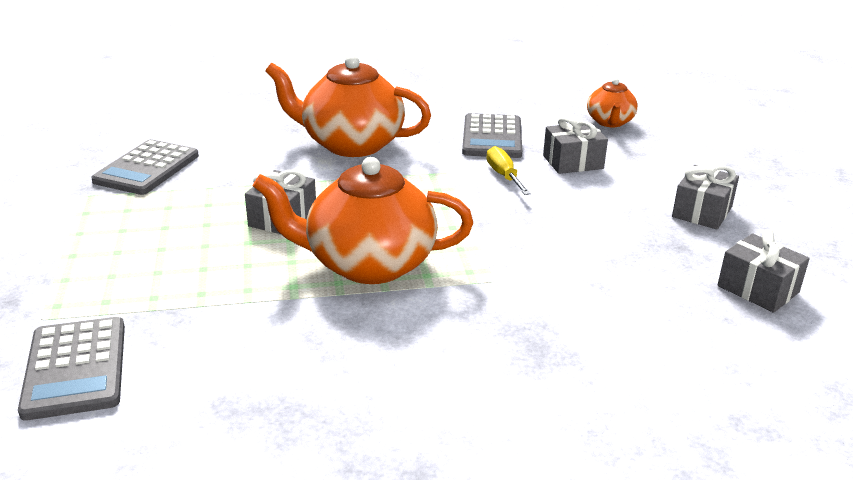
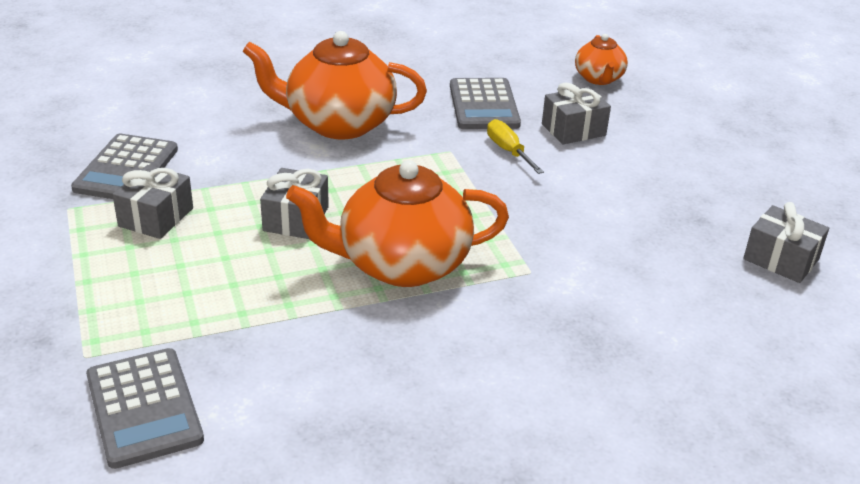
camera: 10 degrees left, 5 degrees up
(702, 212) = (712, 178): grey gift -> grey gift (156, 217)

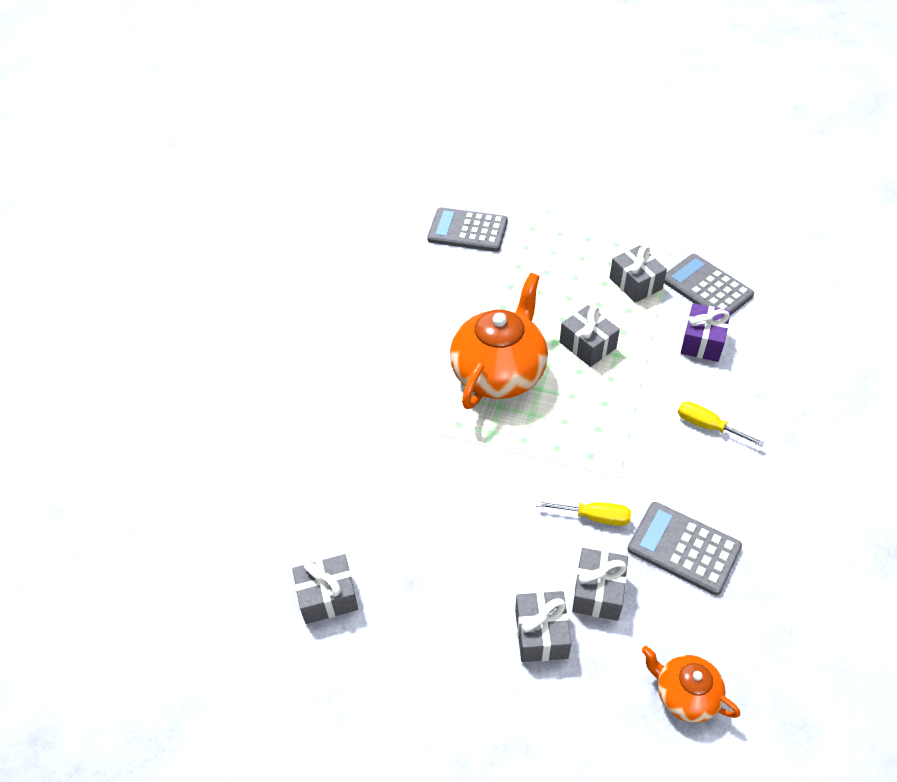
camera: 130 degrees right, 15 degrees up
(222, 151) = (702, 342): none -> purple gift
(338, 123) = (708, 426): orange teapot -> yellow screwdriver
(643, 143) = (541, 634): none -> grey gift

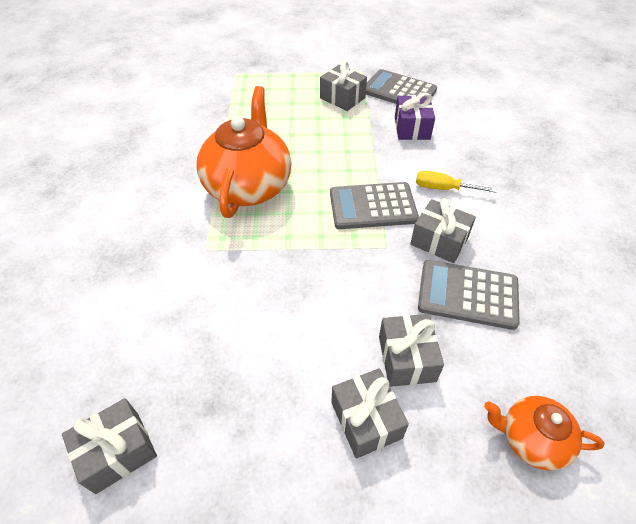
camera: 20 degrees left, 0 degrees up
(467, 230) = (190, 86): grey calculator -> grey calculator (372, 206)
(587, 345) = (319, 149): grey gift -> grey gift (439, 241)
(594, 517) = (376, 288): yellow screwdriver -> none

